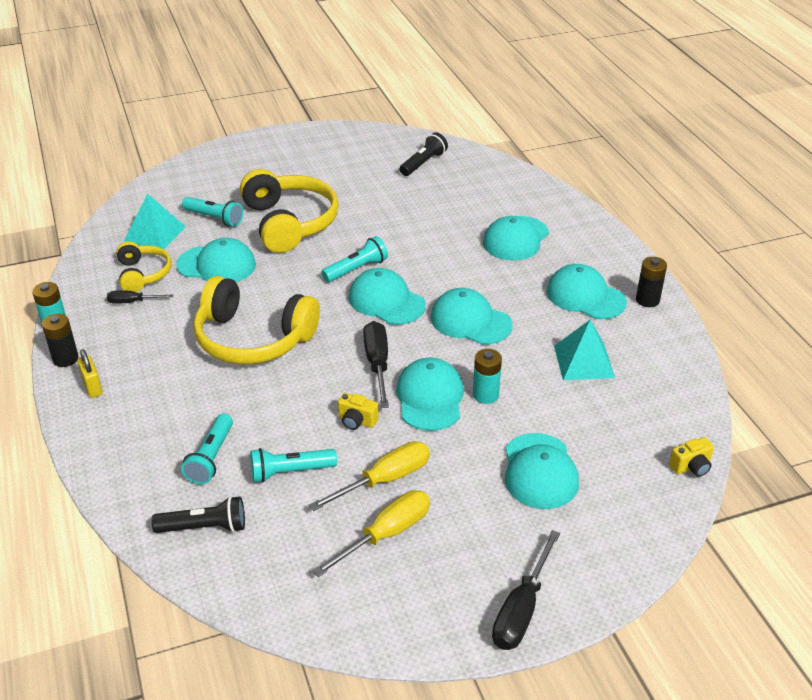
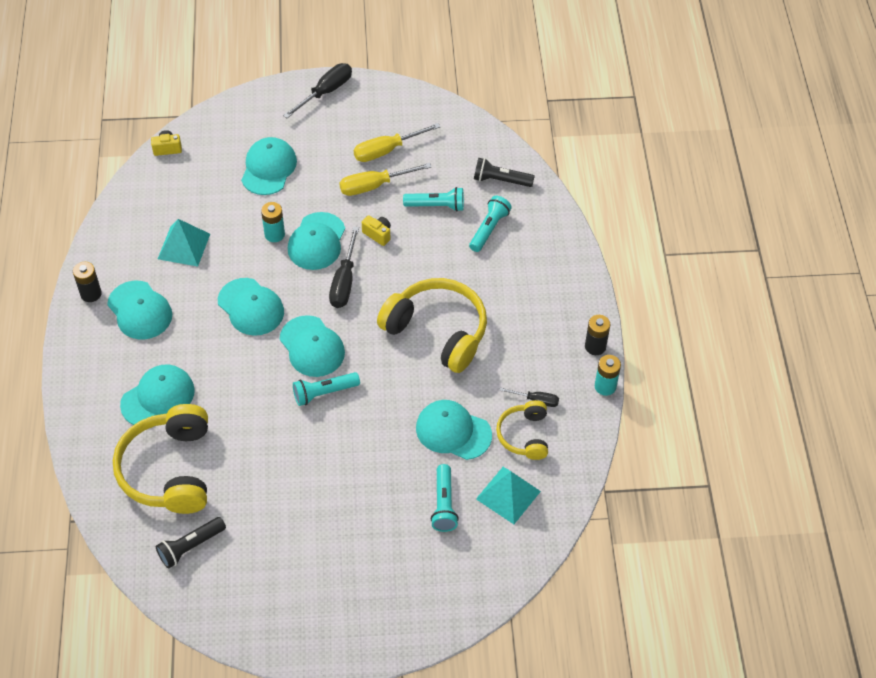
camera: 165 degrees left, 15 degrees up
(92, 387) = (573, 312): yellow padlock -> none
(214, 218) = (444, 504): turquoise flashlight -> turquoise flashlight turned 135 degrees counterclockwise
(289, 223) = (369, 477): yellow headphones -> yellow headphones (169, 469)

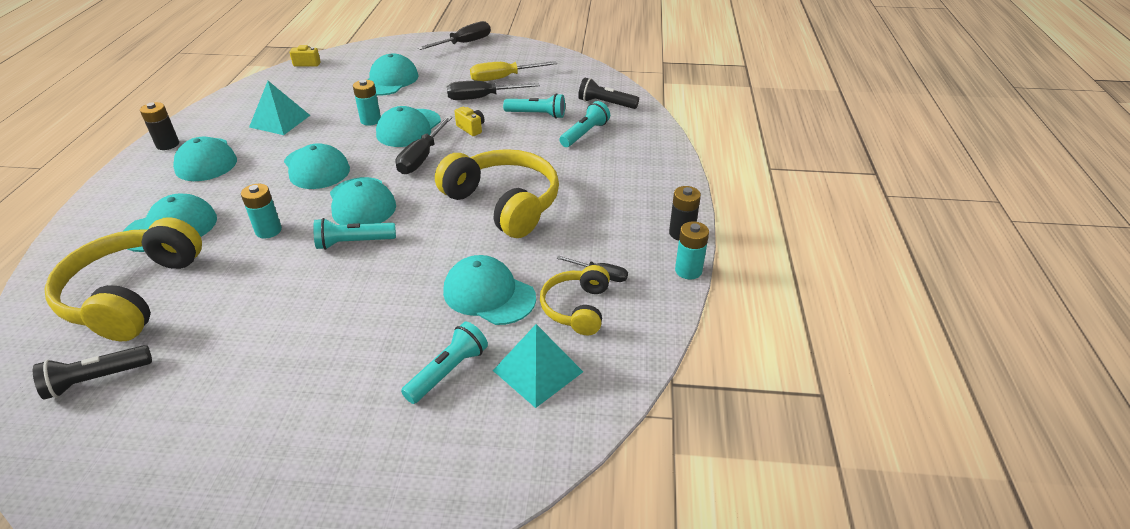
camera: 10 degrees right, 15 degrees down
(245, 389) = (268, 231): none -> turquoise battery
(374, 186) = (482, 98): yellow screwdriver -> black screwdriver
(444, 504) = (448, 371): turquoise flashlight -> turquoise flashlight turned 150 degrees counterclockwise

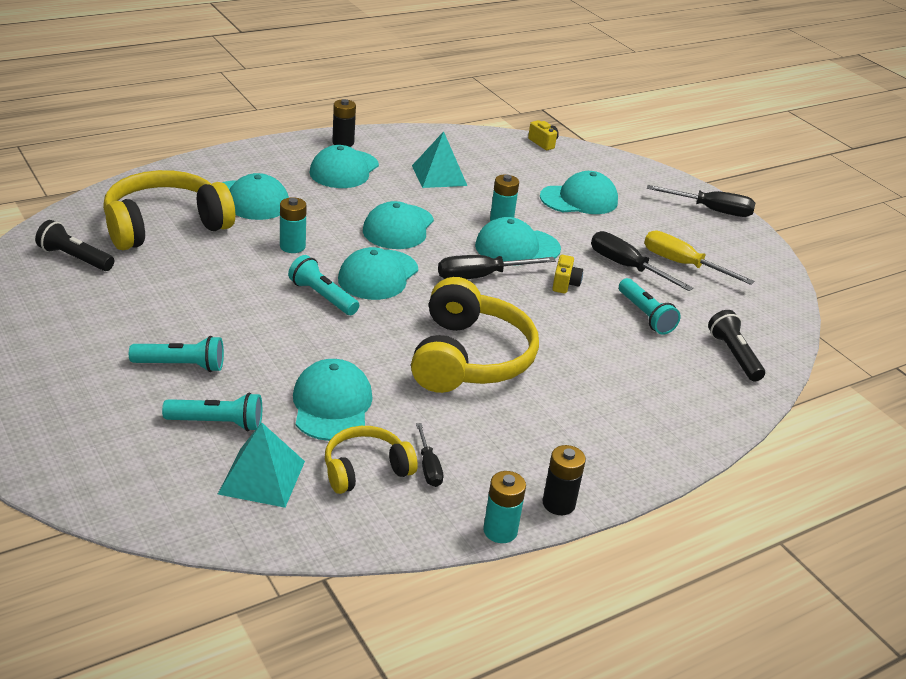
camera: 50 degrees right, 5 degrees down
(584, 134) = (654, 363): turquoise flashlight -> turquoise flashlight (181, 365)

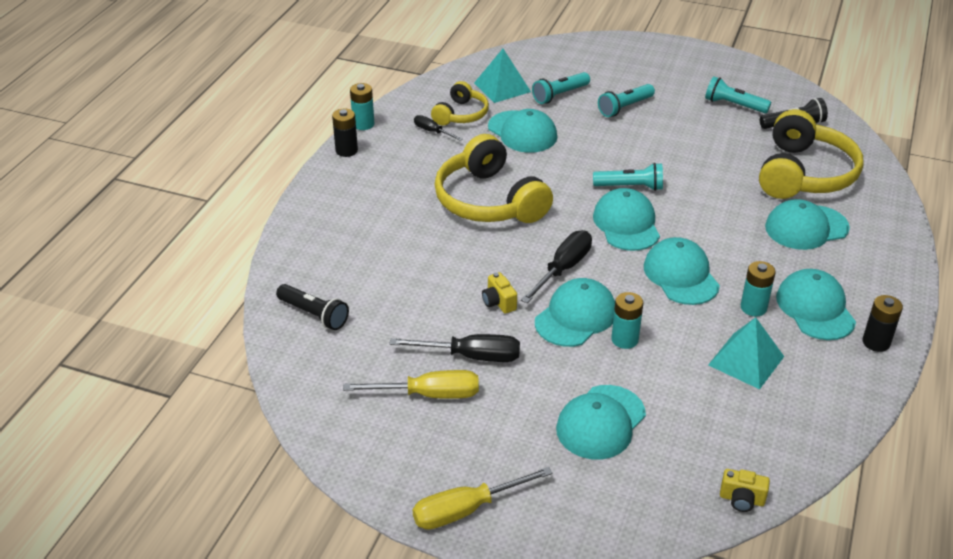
camera: 145 degrees right, 5 degrees up
(292, 246) = (711, 210): turquoise battery -> turquoise battery (753, 308)
(645, 315) = (410, 311): turquoise flashlight -> turquoise flashlight (734, 105)
(711, 210) = (466, 510): black screwdriver -> yellow screwdriver

